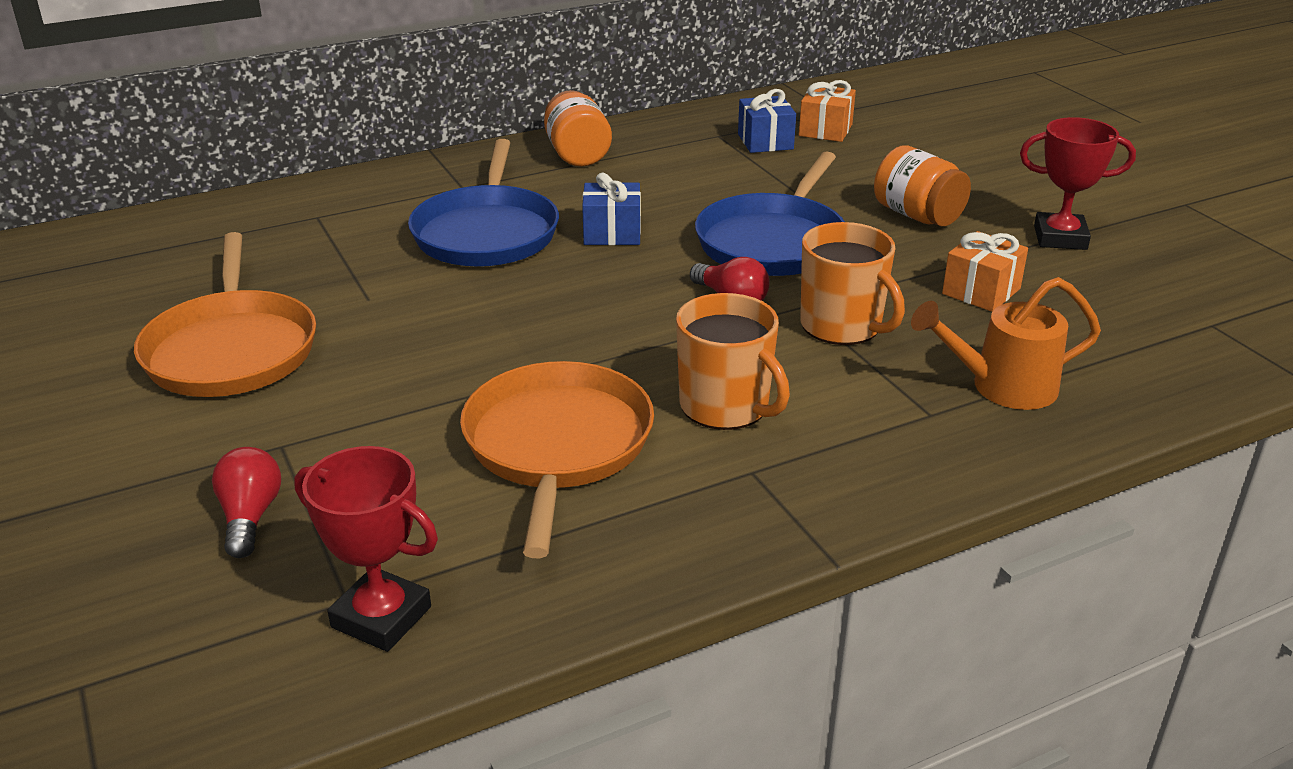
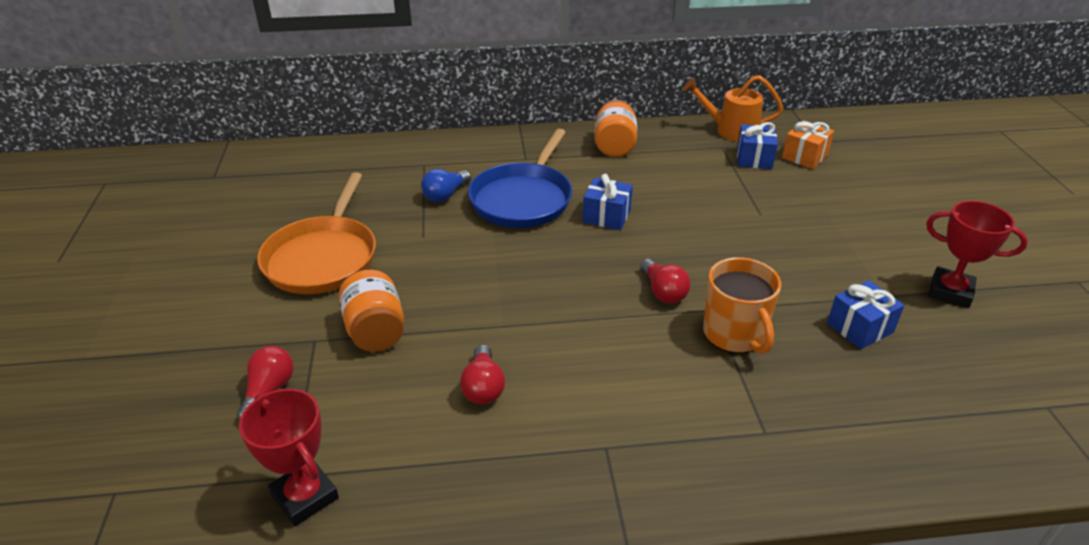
camera: 20 degrees right, 5 degrees up
(372, 246) = (445, 195): none -> blue light bulb
(557, 445) = (483, 387): orange pan -> red light bulb
(726, 406) = (614, 385): orange mug -> none
(773, 242) = (718, 248): blue pan -> none
(917, 215) = (841, 247): orange jar -> orange jar (375, 331)
(981, 291) = (860, 328): orange gift -> blue gift
(1001, 387) = (834, 422): orange watering can -> orange watering can (730, 130)

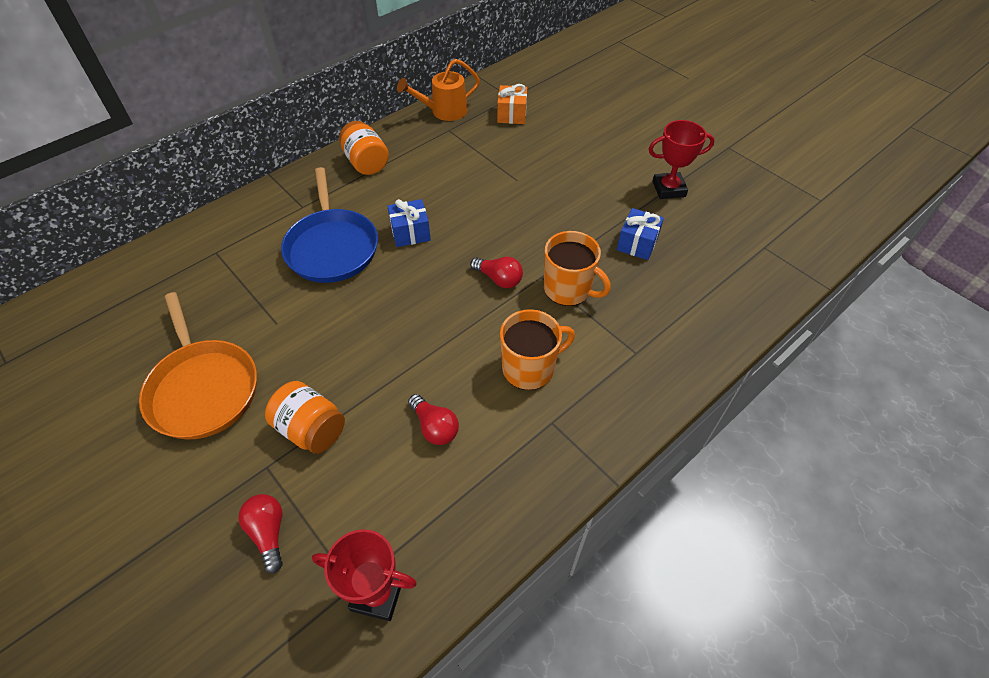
camera: 35 degrees left, 15 degrees up
(445, 195) = (262, 274): blue light bulb -> none
(626, 385) = (529, 368): none -> orange mug
(754, 158) = (479, 131): blue gift -> none

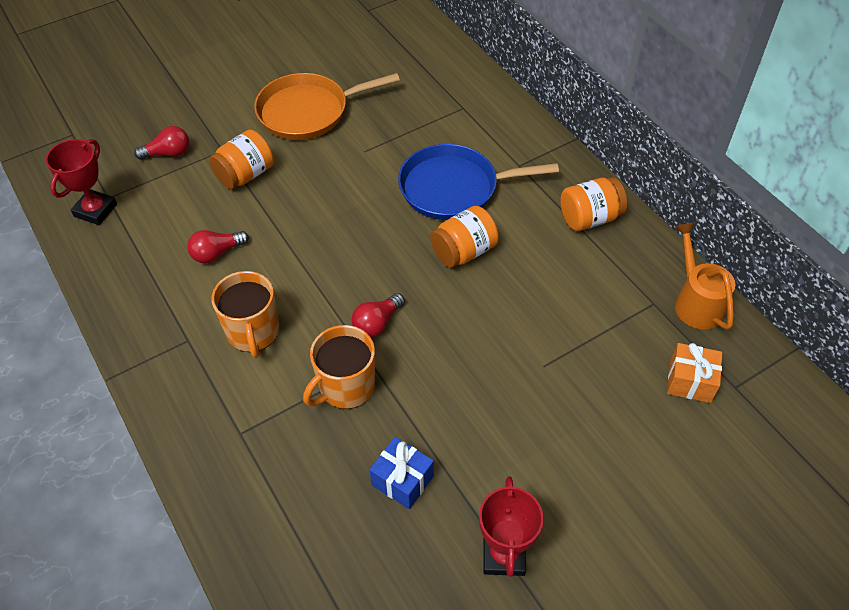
camera: 100 degrees right, 0 degrees up
(410, 233) = (463, 251): blue gift -> orange jar

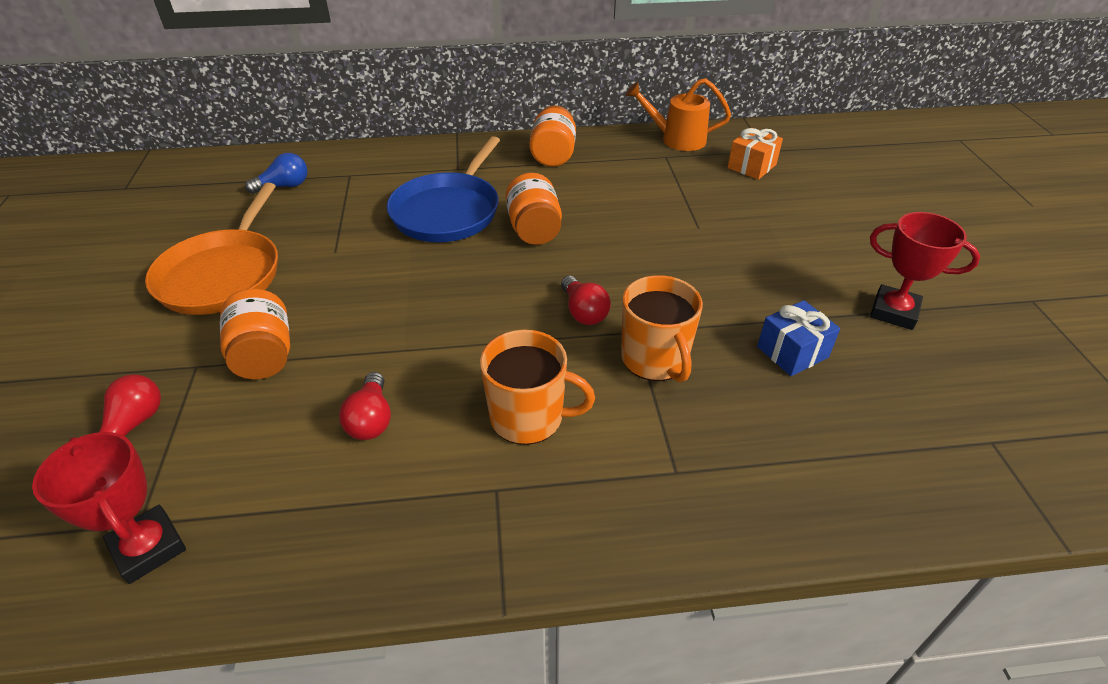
camera: 65 degrees left, 10 degrees down
(423, 82) = (284, 186): none -> blue light bulb

